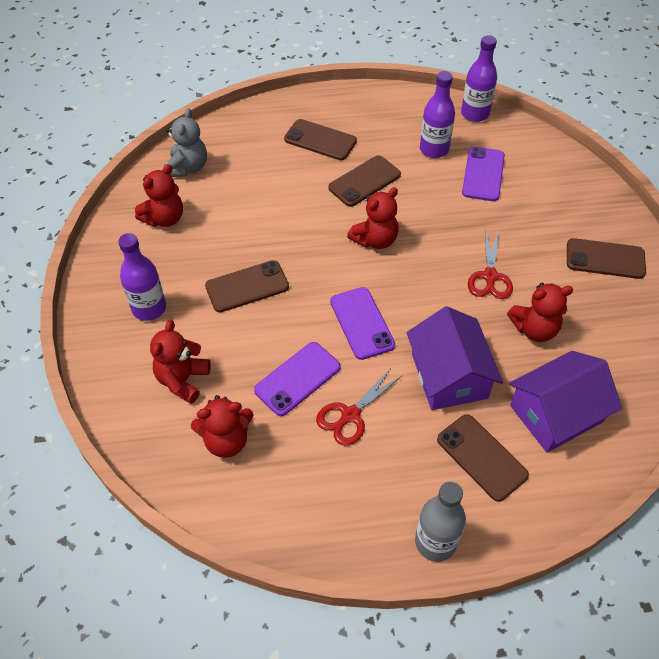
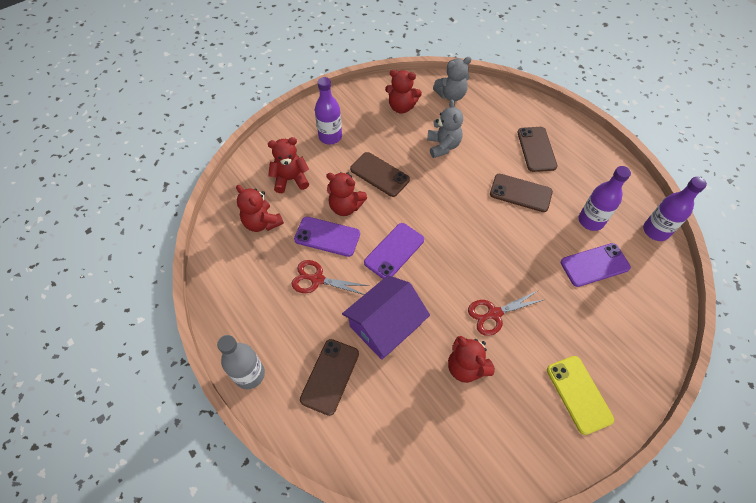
camera: 60 degrees right, 5 degrees up
(253, 211) = (443, 146): none -> grey teddy bear
(375, 240) = (472, 225): red teddy bear -> red teddy bear (345, 206)
(556, 413) = (397, 414): purple house -> none
(605, 259) = (578, 394): brown phone -> yellow phone

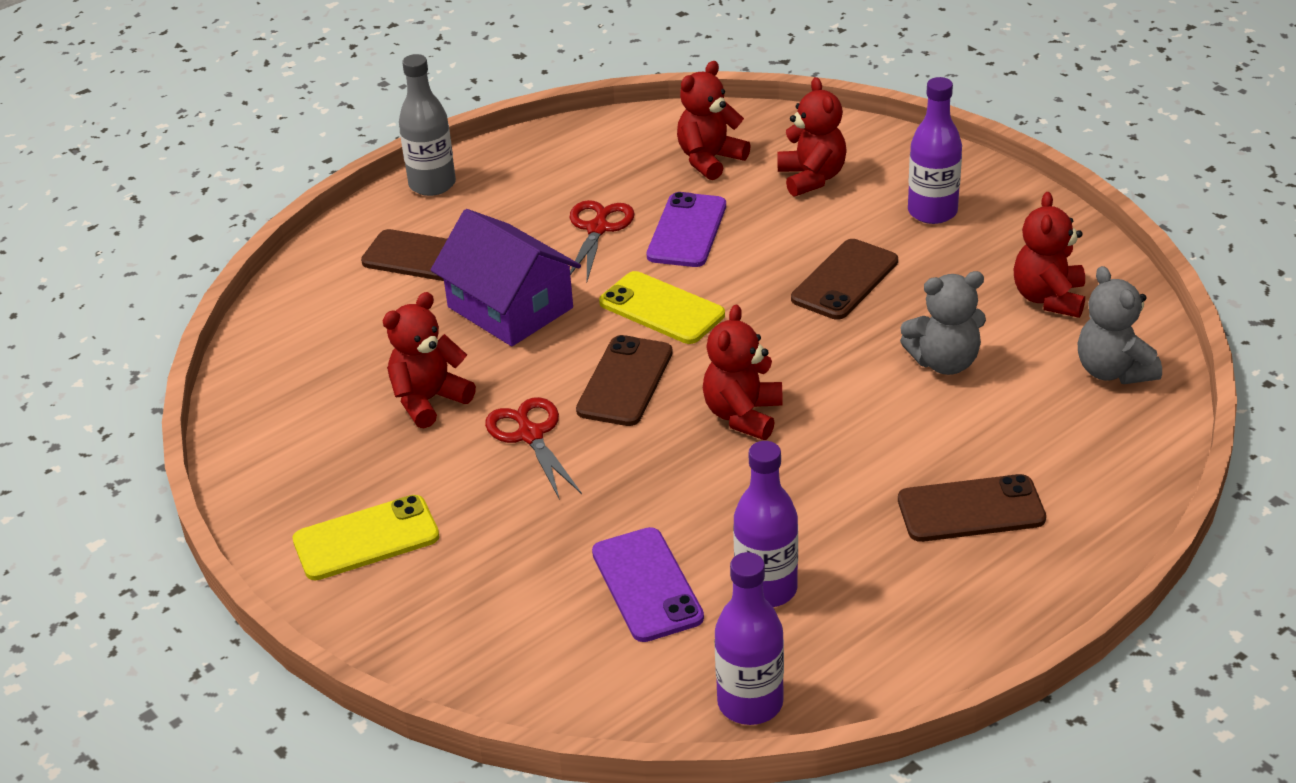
camera: 90 degrees right, 20 degrees down
(345, 206) = (757, 245): red teddy bear -> red teddy bear (743, 415)
(394, 251) = (661, 309): purple phone -> yellow phone
(520, 193) = (829, 478): brown phone -> brown phone (625, 381)

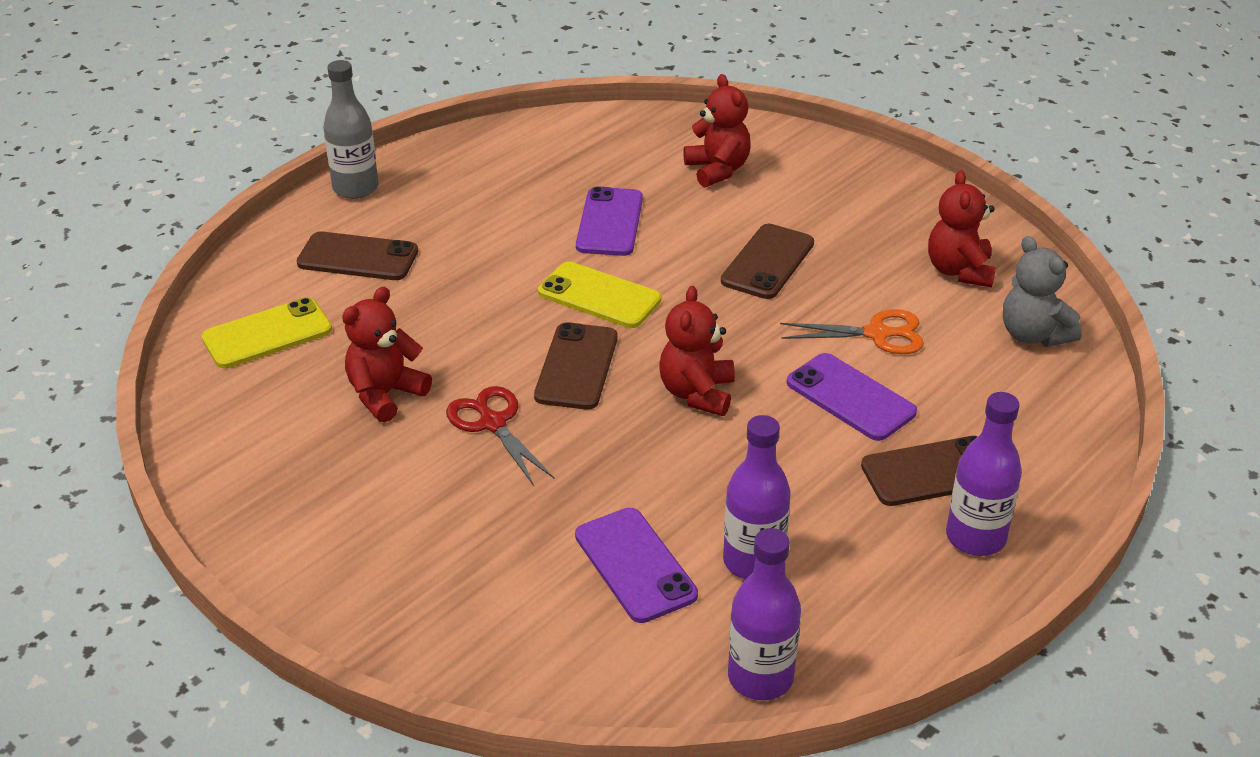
camera: 10 degrees left, 0 degrees up
(366, 538) = (343, 536): yellow phone -> yellow phone (267, 334)
(510, 307) = (451, 301): purple house -> none
(597, 229) = (524, 224): red scissors -> none
(710, 160) = (619, 157): red teddy bear -> none
(902, 428) = (850, 397): none -> purple phone
(932, 212) = (835, 197): purple bottle -> purple bottle (975, 537)
(944, 362) = (877, 334): grey teddy bear -> orange scissors

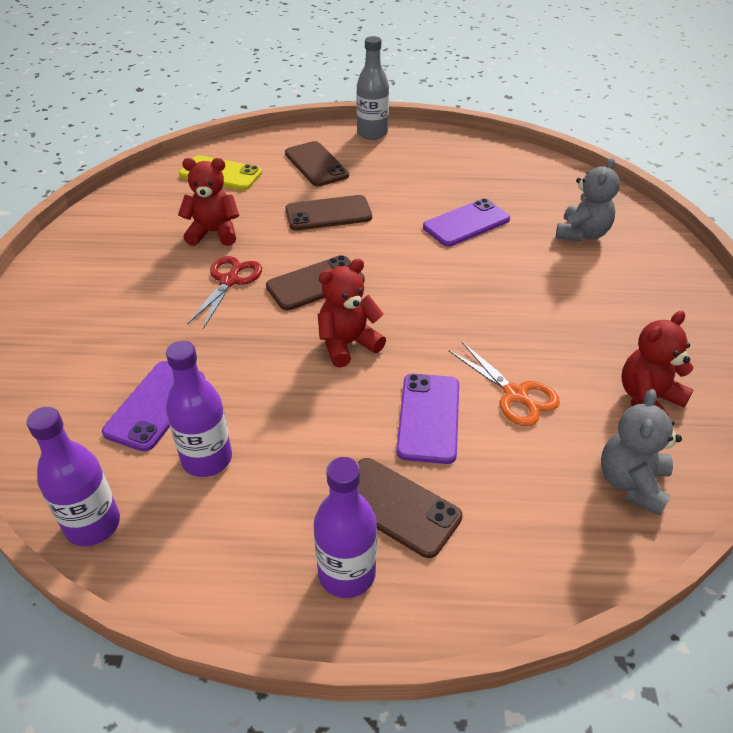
camera: 50 degrees right, 5 degrees up
(599, 296) = (391, 256): yellow phone -> none
(717, 170) = (582, 234): red teddy bear -> grey teddy bear
(768, 262) = (520, 303): brown phone -> brown phone (328, 214)

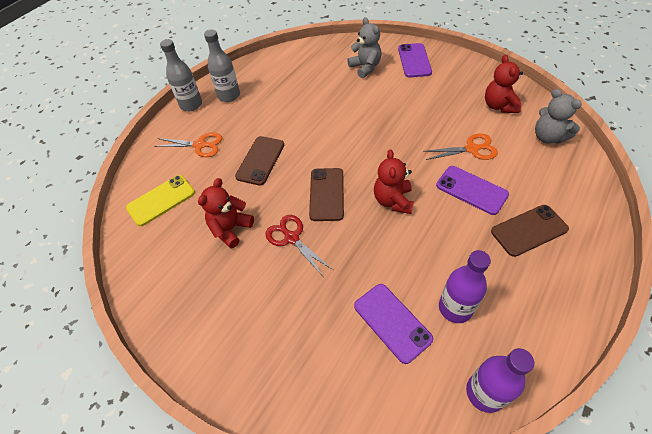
camera: 55 degrees left, 10 degrees up
(316, 164) = (200, 145): brown phone -> orange scissors
(347, 574) = (566, 270): purple bottle -> none
(412, 151) = (229, 96): none -> grey bottle
(466, 223) = (321, 105): purple phone -> purple phone (414, 60)

